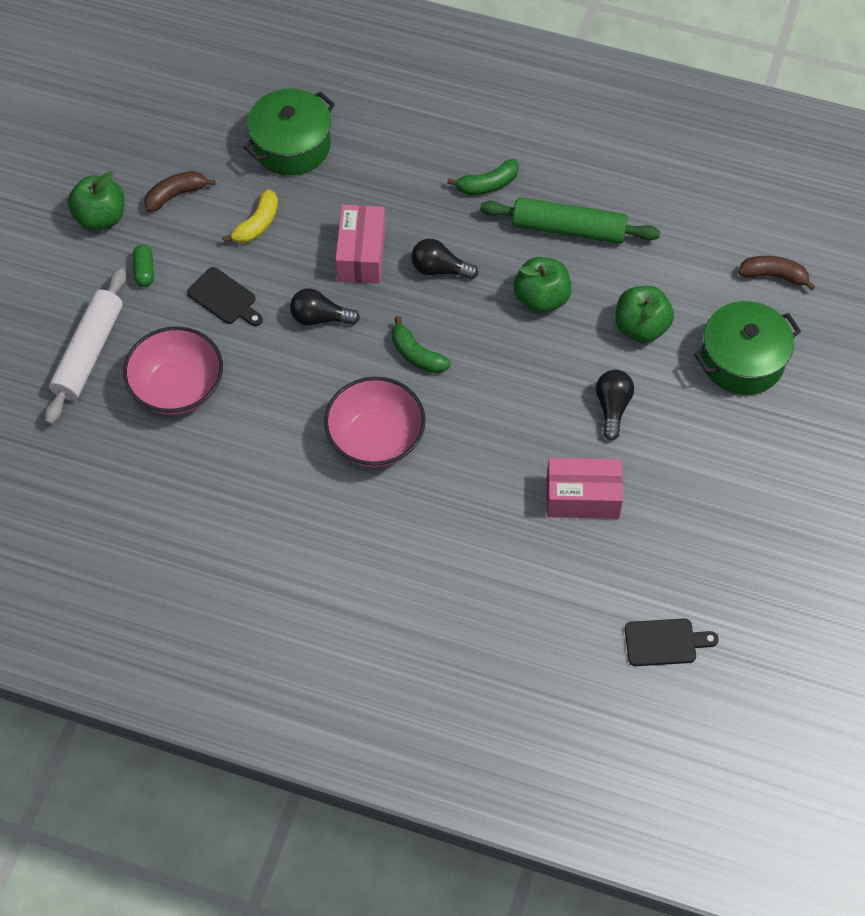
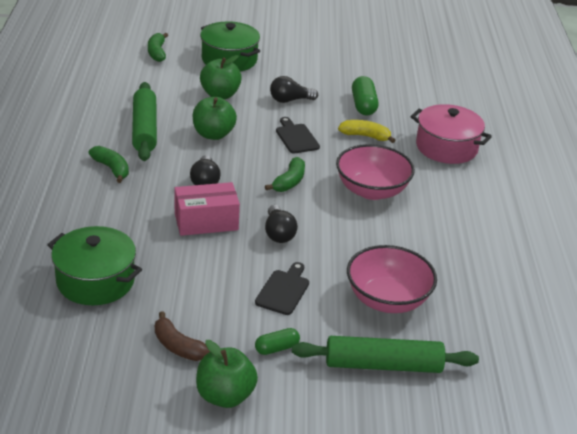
camera: 110 degrees left, 25 degrees down
(89, 352) = (383, 365): white rolling pin -> green rolling pin
(257, 224) = (195, 285): yellow banana -> yellow banana (365, 136)
(451, 566) = (446, 147): none -> pink pot
(582, 497) = (363, 105): pink box -> green capsule
(664, 642) = (439, 72): black cutting board -> black cutting board (296, 137)
(773, 276) = (157, 52): brown banana -> green banana

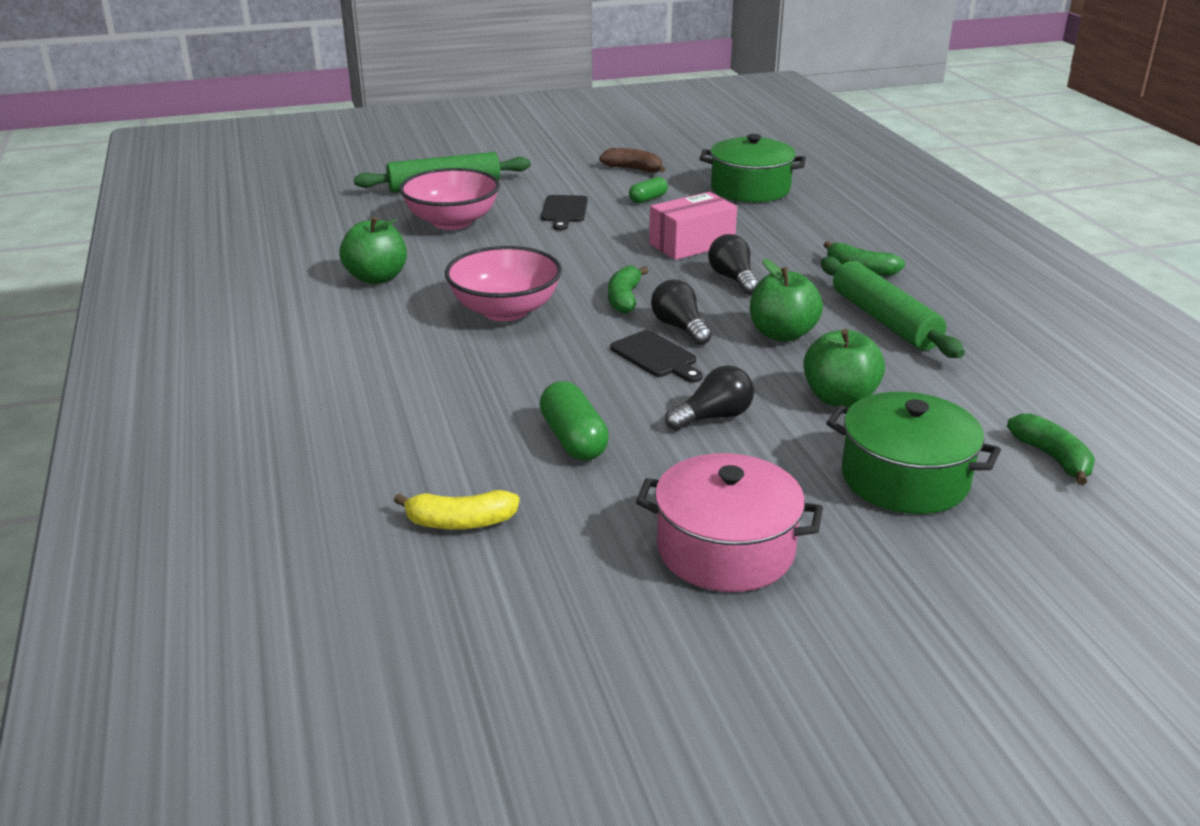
camera: 165 degrees right, 5 degrees down
(225, 396) = (572, 155): green apple -> green apple (376, 278)
(276, 348) = (546, 180): green capsule -> green capsule (648, 199)
(278, 233) = (600, 249): black light bulb -> black light bulb (679, 327)
(365, 136) = (545, 382): yellow banana -> yellow banana (460, 522)
(446, 147) = (399, 394): pink pot -> pink pot (725, 549)

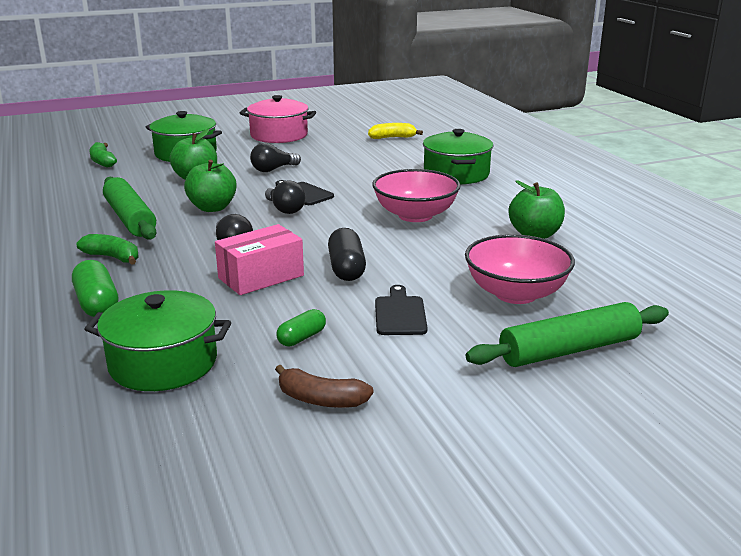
camera: 175 degrees right, 5 degrees down
(398, 390) = (456, 174): none -> green pot
(573, 439) = (349, 160): green capsule -> green capsule (97, 304)
(605, 249) = (346, 268): none -> black capsule
(624, 299) = (325, 226): green banana -> none

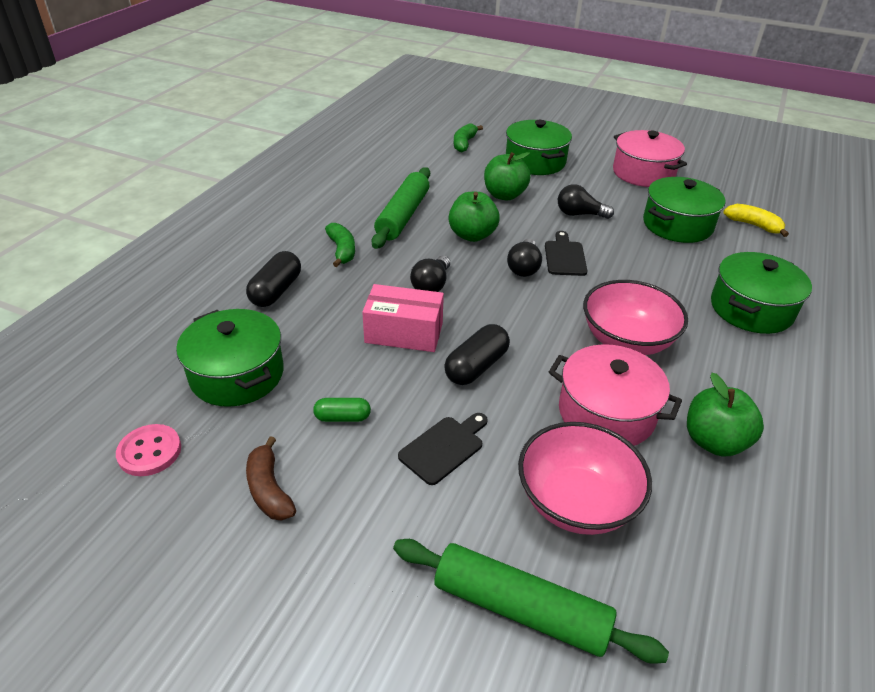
camera: 45 degrees right, 15 degrees up
(97, 304) = (276, 291): green capsule -> black capsule
(174, 443) = (149, 452): none -> pink button
(348, 153) = (677, 225): none -> green pot
(462, 251) = (606, 413): none -> pink pot

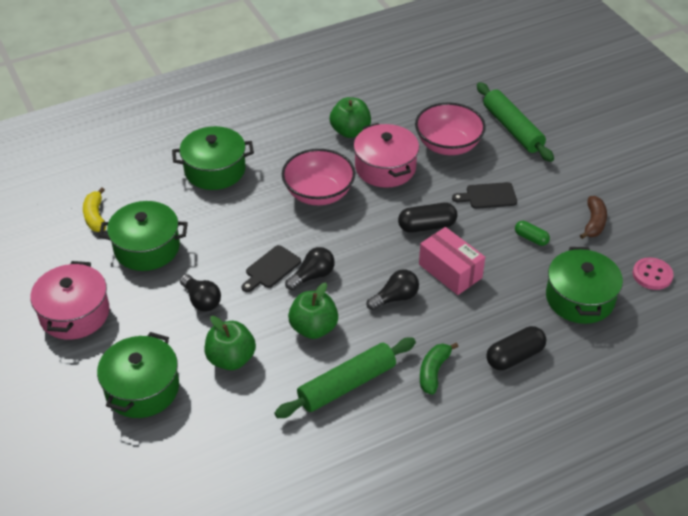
camera: 140 degrees left, 5 degrees up
(464, 143) = (170, 465): green banana -> none

